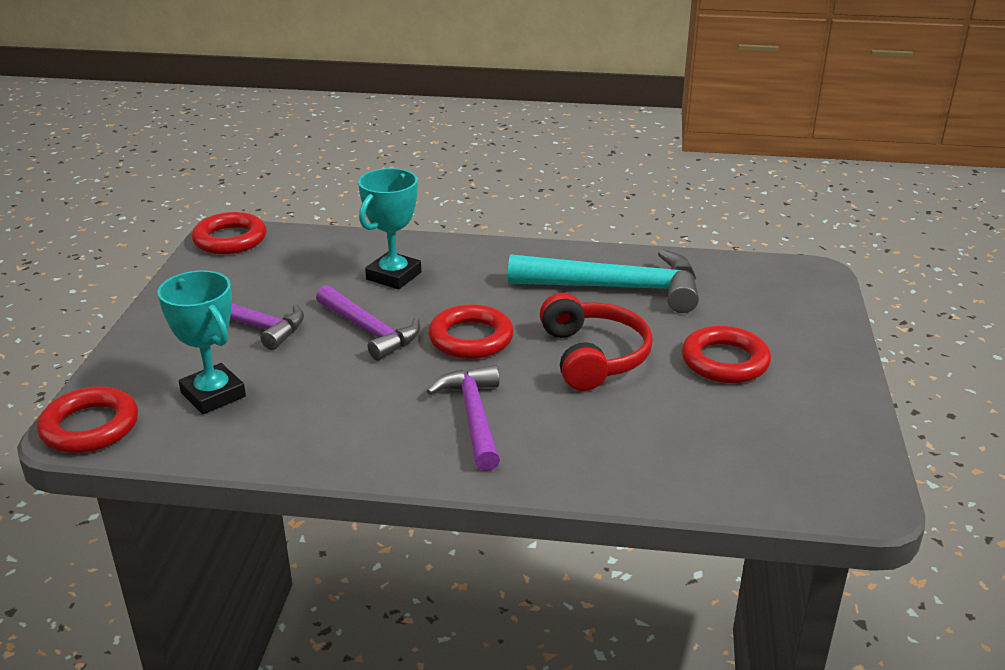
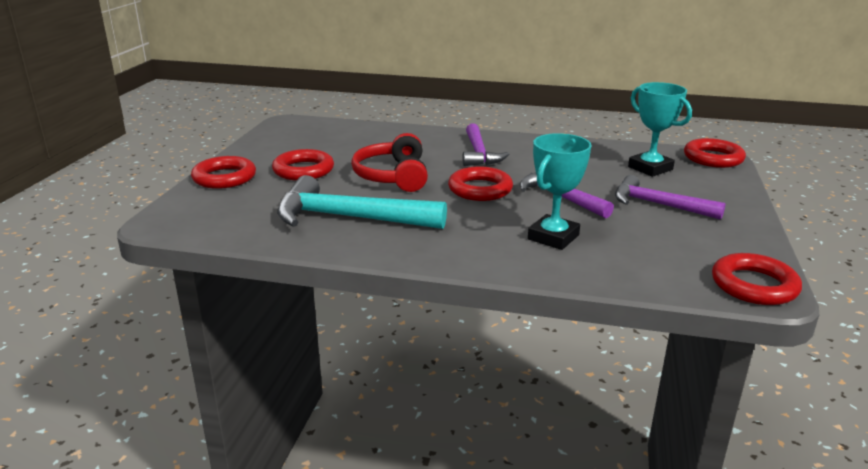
camera: 175 degrees left, 5 degrees down
(818, 341) = (224, 178): none -> red ring

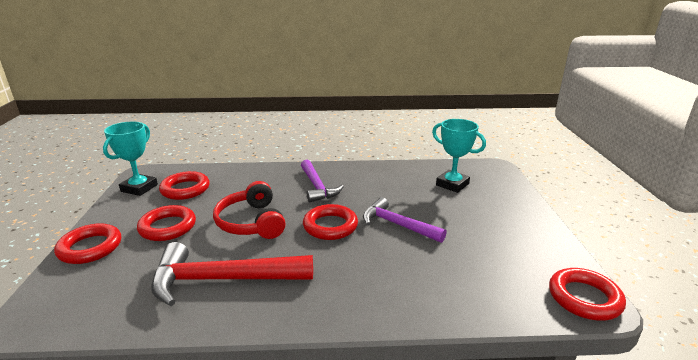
camera: 15 degrees left, 0 degrees up
(349, 218) = (222, 280): turquoise hammer -> red hammer
(553, 237) = (409, 272): turquoise trophy -> turquoise trophy (139, 188)
(658, 205) = (474, 221): purple hammer -> none
(713, 158) = (491, 168): red ring -> red ring (185, 189)

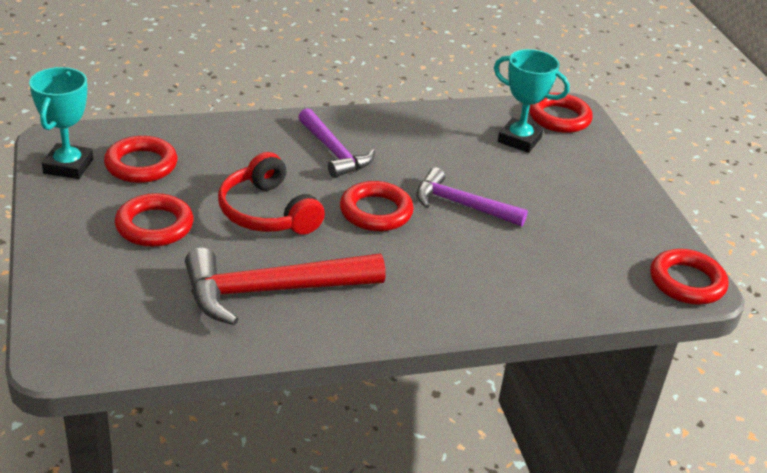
camera: 15 degrees left, 10 degrees up
(90, 248) = (66, 262): red ring -> red ring (559, 118)

